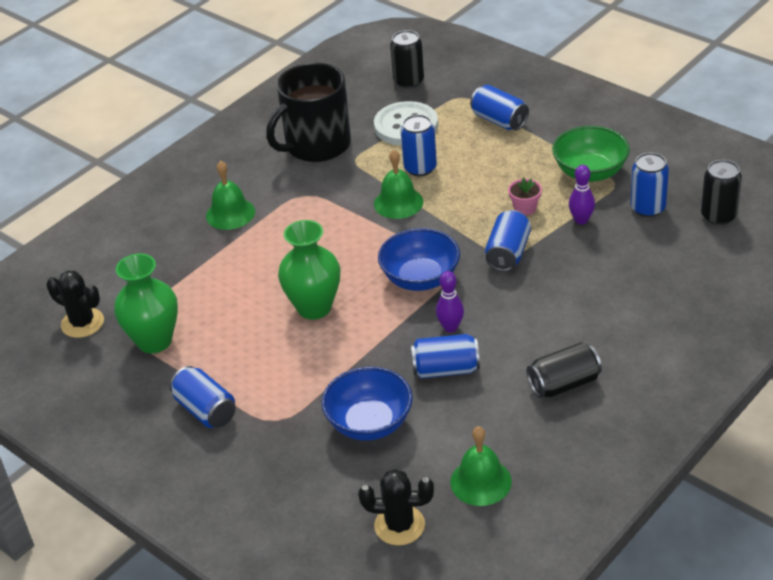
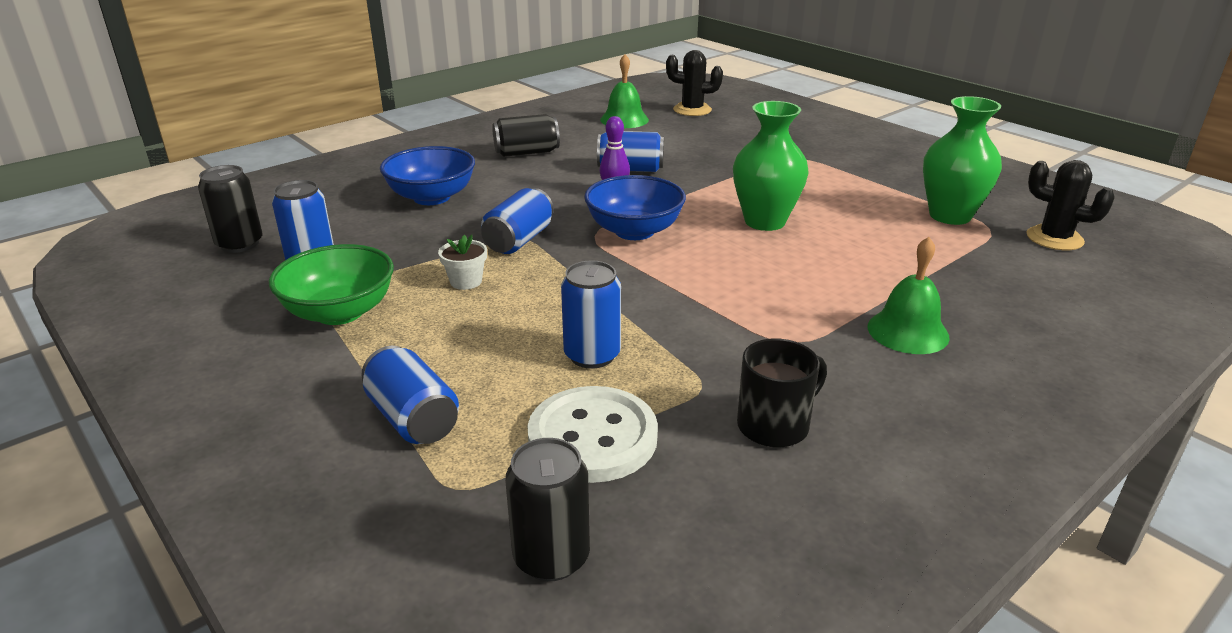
camera: 175 degrees left, 10 degrees down
(206, 410) = (867, 168): blue can -> none
(316, 145) = (774, 425): black mug -> black mug, size x0.55
(369, 423) = (709, 149): blue bowl -> blue bowl (432, 197)
(398, 202) = (641, 311): green bell -> none
(525, 208) = (466, 281): pink flower pot -> white flower pot
(581, 220) = (405, 260): purple bowling pin -> none

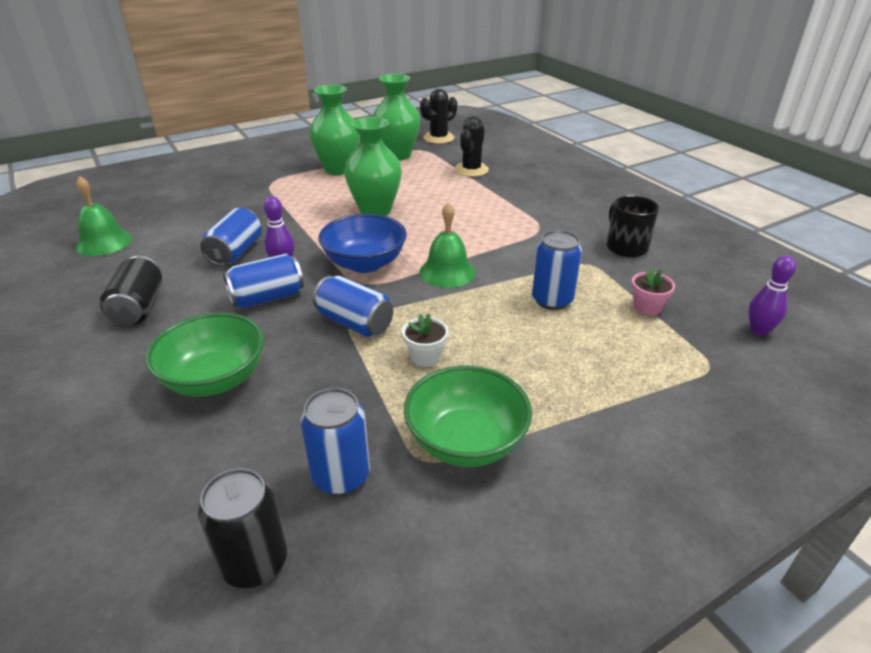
camera: 80 degrees left, 5 degrees up
(413, 418) = (637, 387): blue can -> blue can (267, 298)
(432, 197) = (215, 379): blue bowl -> green bowl
(551, 557) = (758, 331): black can -> purple bowling pin
(592, 437) = (647, 308): white button -> pink flower pot
(692, 110) = (118, 206): black cactus -> black cactus (471, 170)
(864, 186) = (338, 169): none -> green vase
(908, 331) = (532, 194): green bell -> green bell (447, 272)

